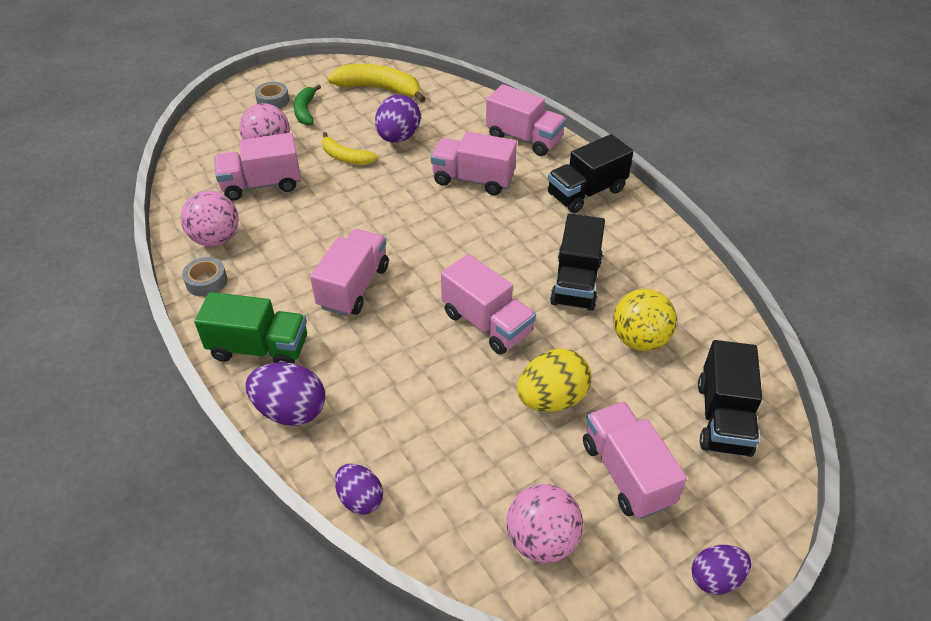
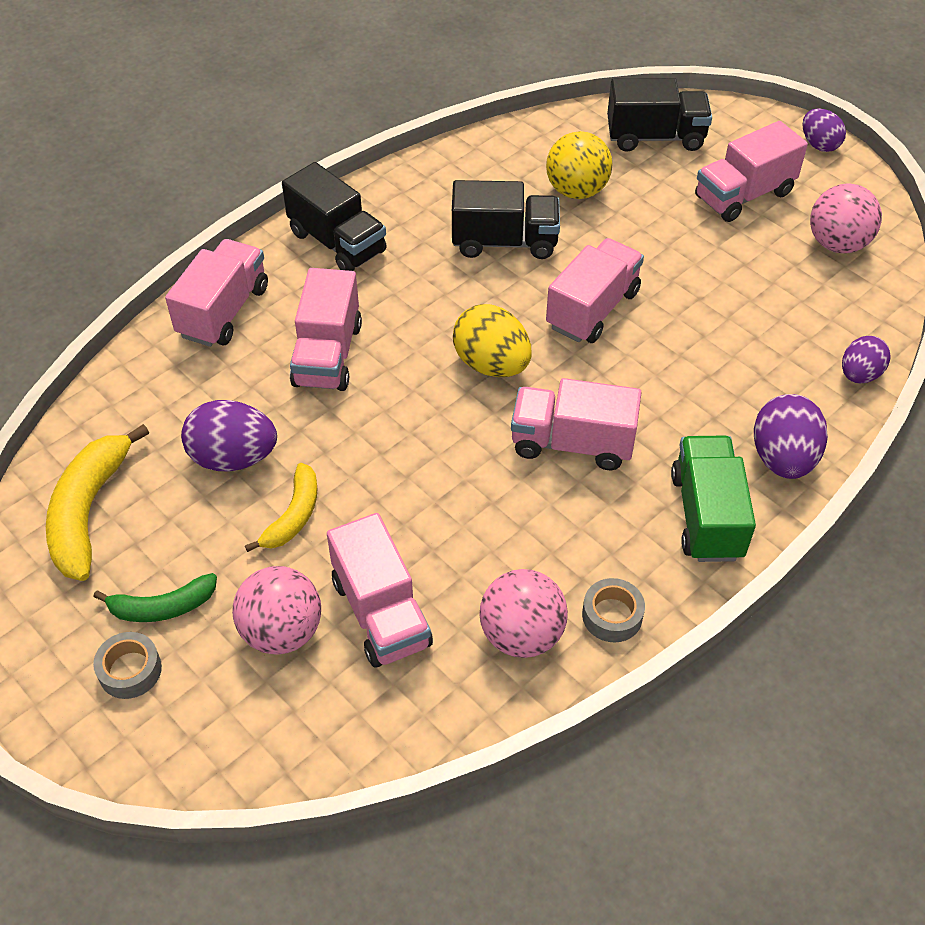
camera: 100 degrees left, 5 degrees up
(551, 399) = (679, 249): yellow egg -> yellow egg (491, 364)

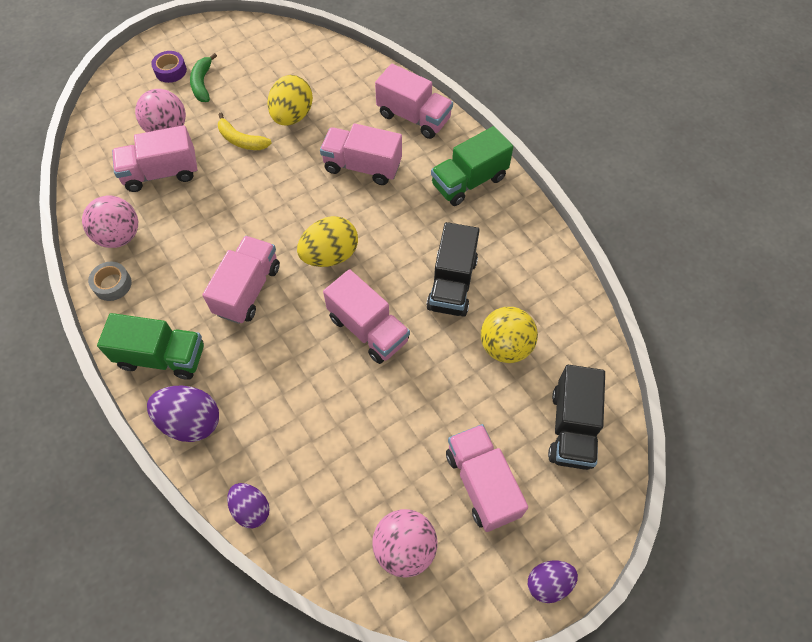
camera: 100 degrees right, 10 degrees up
(89, 511) = (275, 56): yellow banana -> none
(130, 670) = (170, 71): grey tape -> purple tape
(233, 458) = (292, 116): purple egg -> yellow egg
(337, 242) = (469, 181): black truck -> green truck

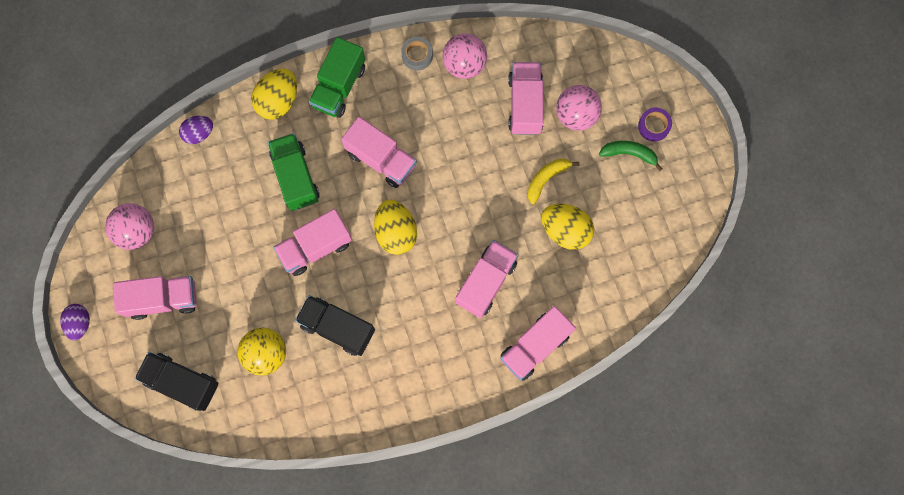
camera: 105 degrees right, 15 degrees up
(191, 421) = (278, 101): purple egg -> yellow egg
(469, 181) = (442, 376): green truck -> green truck (295, 177)

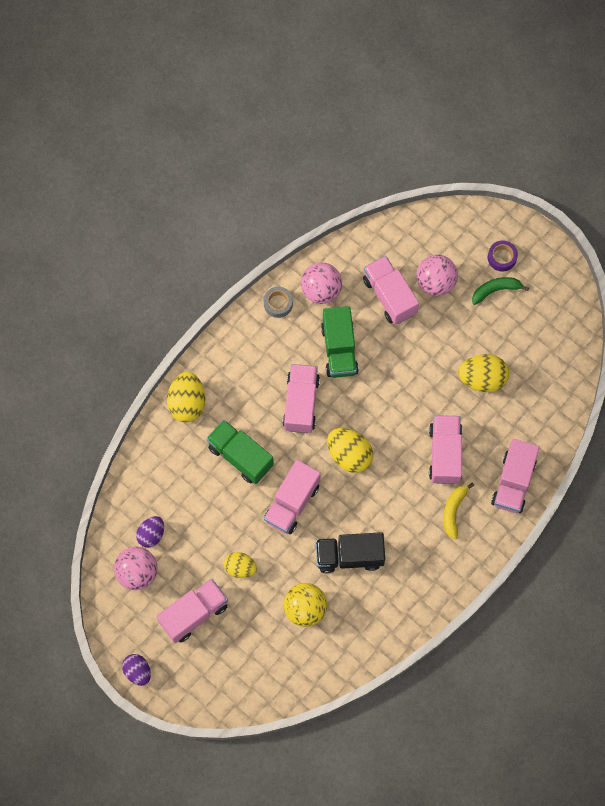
camera: 30 degrees left, 5 degrees down
(182, 382) = (252, 670): black truck -> none
(199, 133) = (138, 465): purple egg -> purple egg (151, 534)
(231, 281) = (240, 568): none -> yellow egg
(339, 87) = (230, 364): green truck -> green truck (339, 349)
(381, 159) = (301, 403): pink truck -> pink truck turned 90 degrees counterclockwise
(546, 179) = (443, 346): yellow banana -> yellow banana (453, 511)

